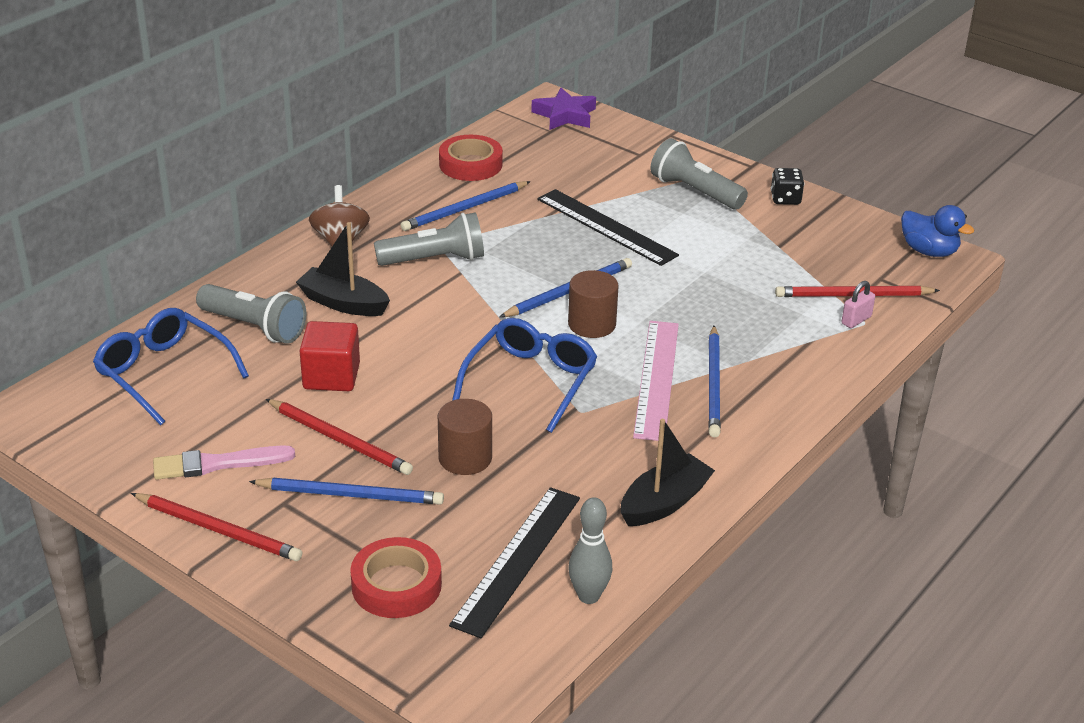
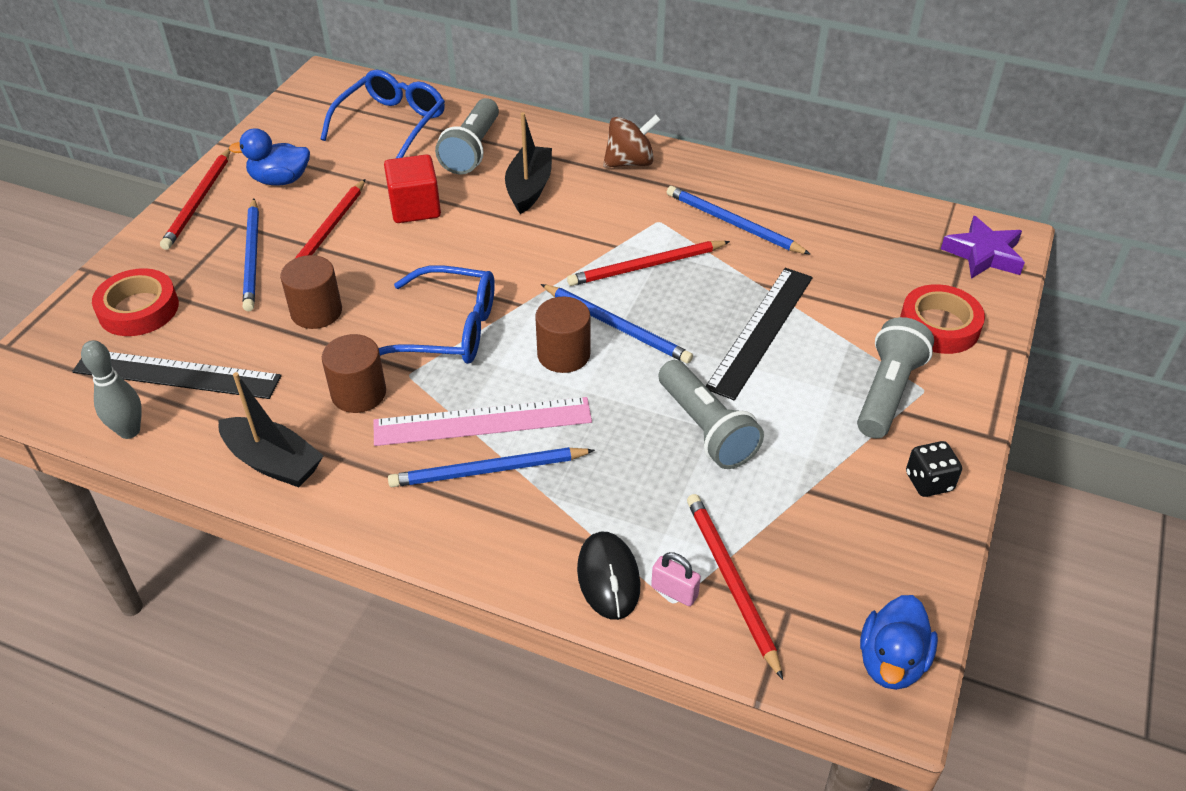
camera: 75 degrees right, 10 degrees up
(218, 464) = (280, 180): pink brush -> blue duck
(434, 260) = (628, 224): grey flashlight -> grey flashlight (706, 429)
(470, 164) = (823, 209): red tape -> red tape (939, 326)
(498, 262) = (646, 266): none -> red pencil
(594, 443) = (359, 393): none -> brown cylinder
(837, 346) = (608, 577): none -> black mouse

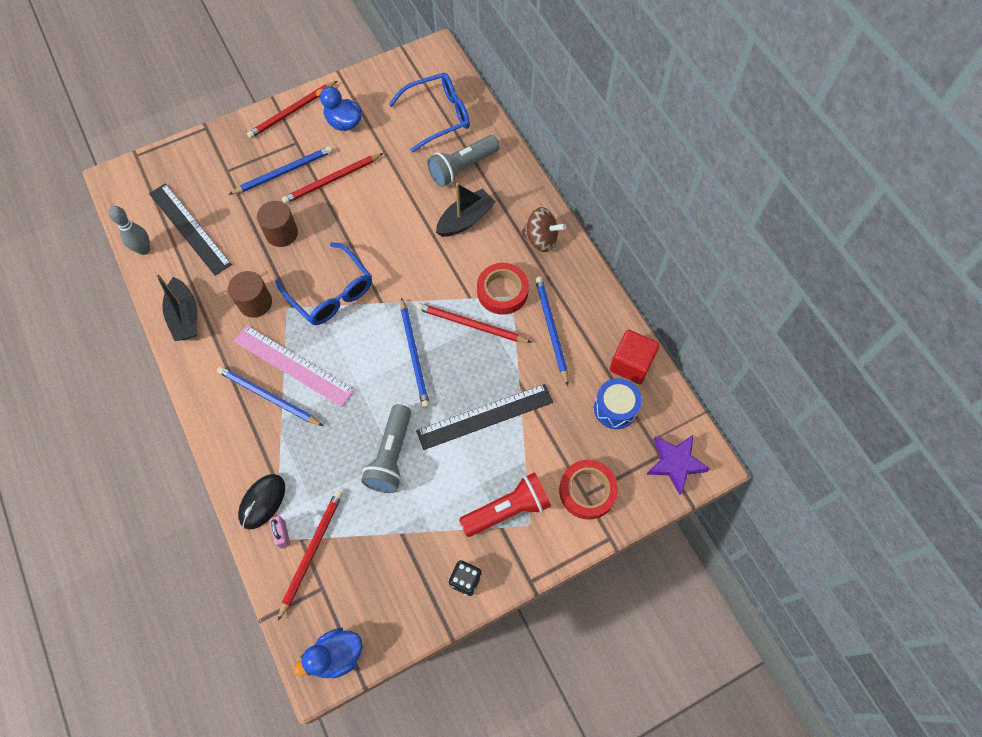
camera: 40 degrees right, 20 degrees up
(138, 309) = (206, 171): red tape -> red tape (502, 291)
(252, 257) = (284, 172): blue pencil -> blue pencil turned 150 degrees counterclockwise
(415, 208) = (392, 192): red cube -> red cube (631, 364)
(563, 354) = (370, 353): brown cylinder -> none
(875, 247) = (615, 408): none -> blue drum
(887, 392) = (507, 510): grey flashlight -> red flashlight

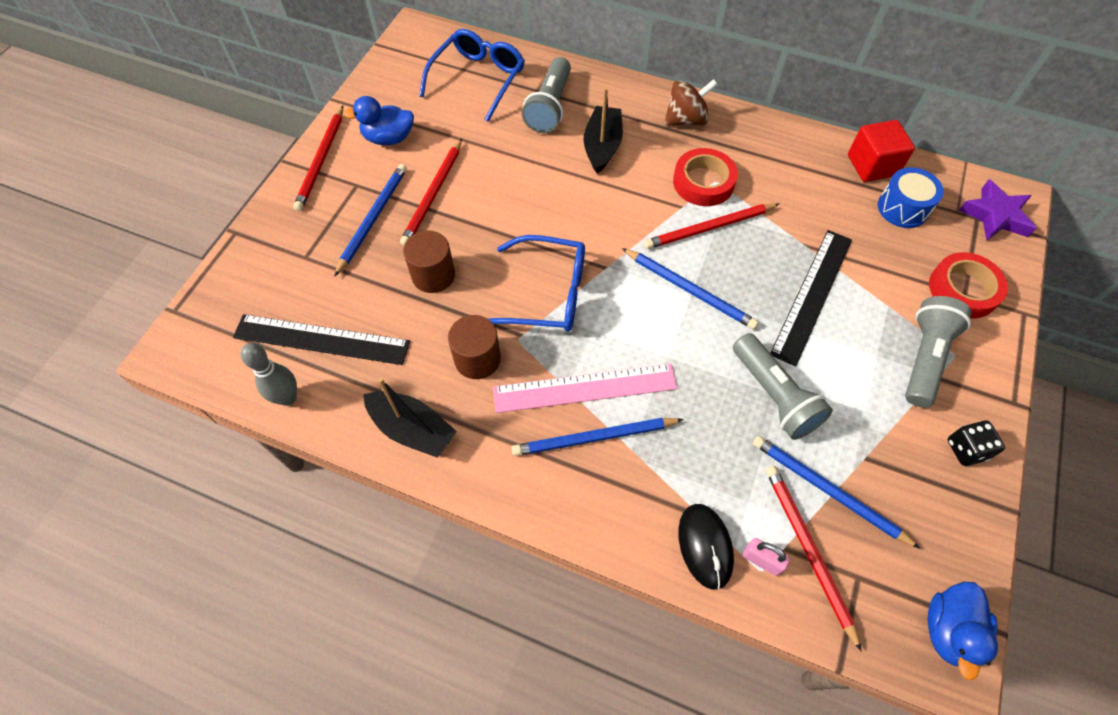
camera: 40 degrees left, 5 degrees down
(507, 510) = (924, 358): red flashlight -> grey flashlight
(551, 329) = (779, 184): blue pencil -> blue pencil (828, 491)

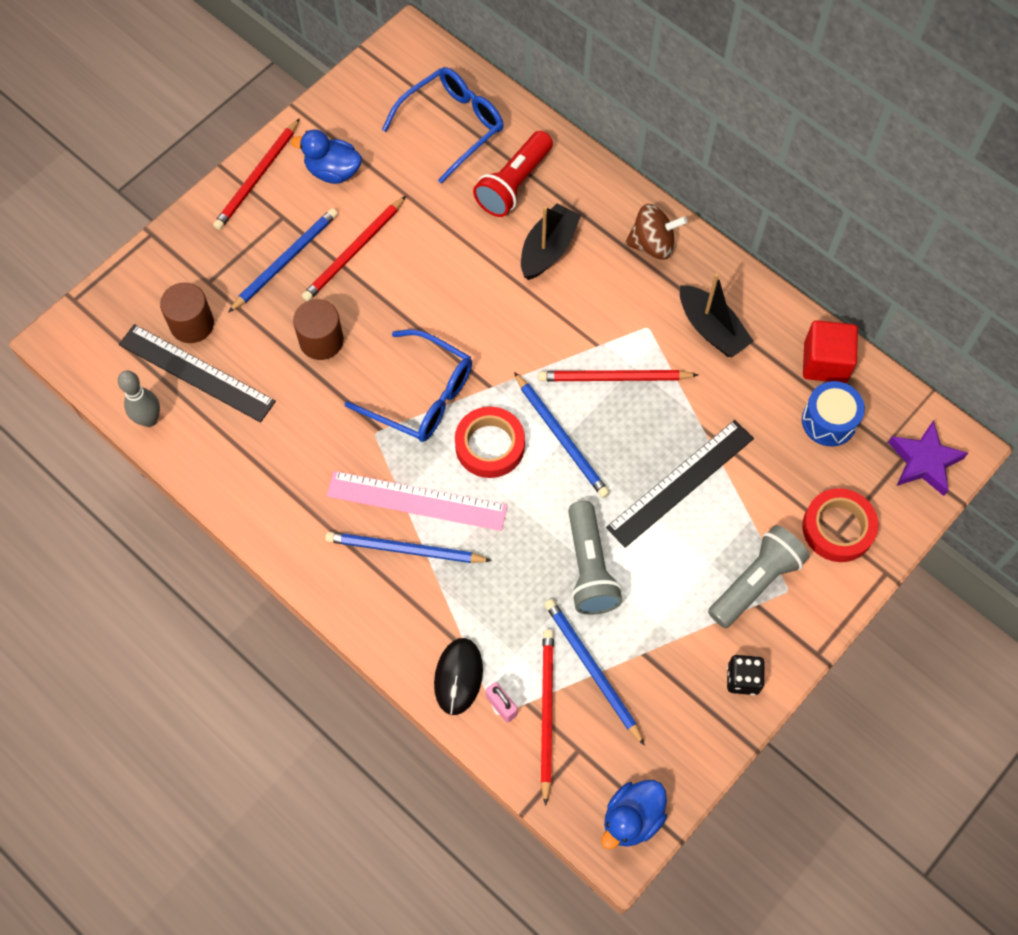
camera: 20 degrees right, 5 degrees up
(412, 429) = (247, 486): black boat -> black boat (711, 329)
(477, 359) = (330, 439): brown cylinder -> brown cylinder (192, 324)
(550, 107) = (514, 184): grey flashlight -> red flashlight
(703, 182) = (634, 324): red tape -> red tape (490, 445)

